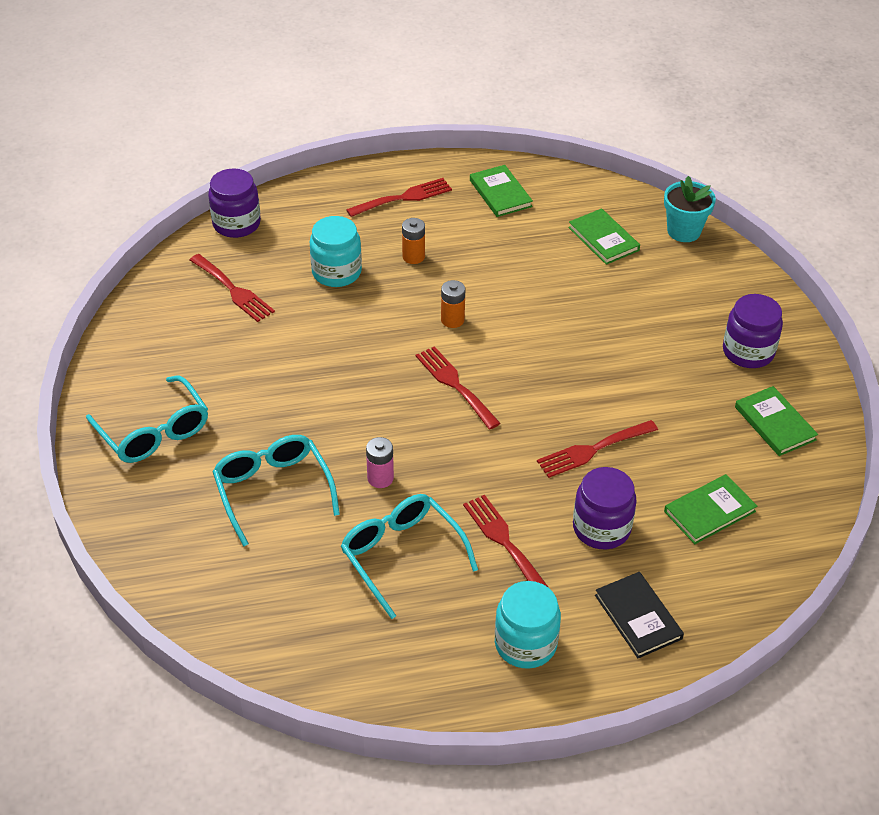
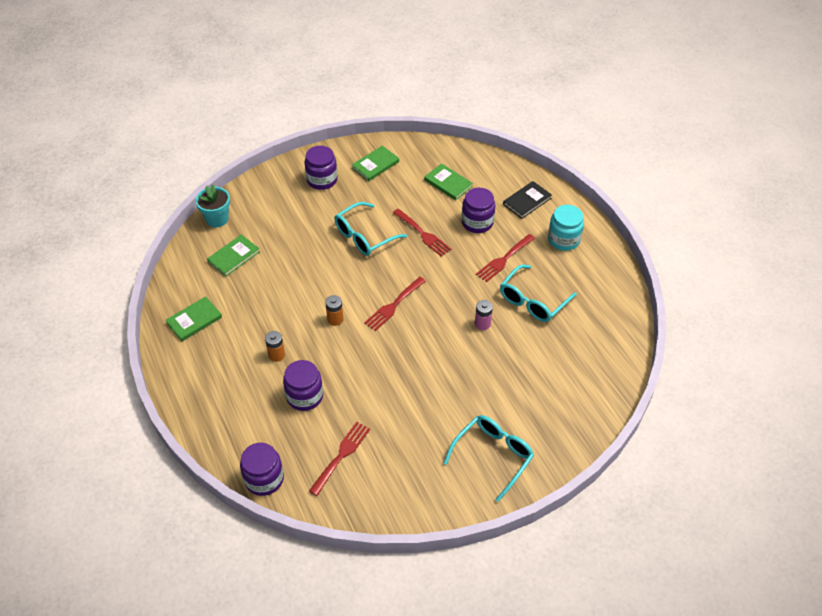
camera: 105 degrees left, 5 degrees up
(273, 491) = (514, 374): turquoise glasses -> turquoise glasses (364, 236)
(336, 272) = (305, 396): turquoise jar -> purple jar
(404, 198) = (210, 377): red fork -> none

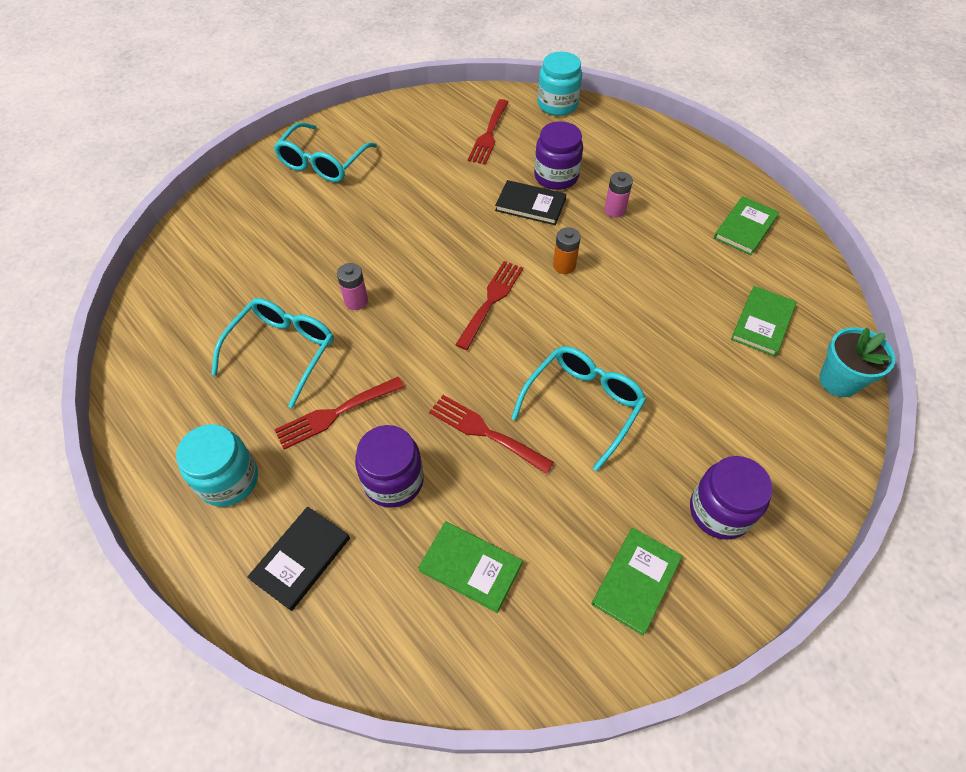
camera: 165 degrees right, 5 degrees up
(264, 479) = (557, 104): purple jar -> turquoise jar
(276, 355) = (614, 210): orange battery -> pink battery
(337, 373) = (530, 205): none -> black book
(504, 259) = (335, 414): red fork -> red fork turned 150 degrees counterclockwise

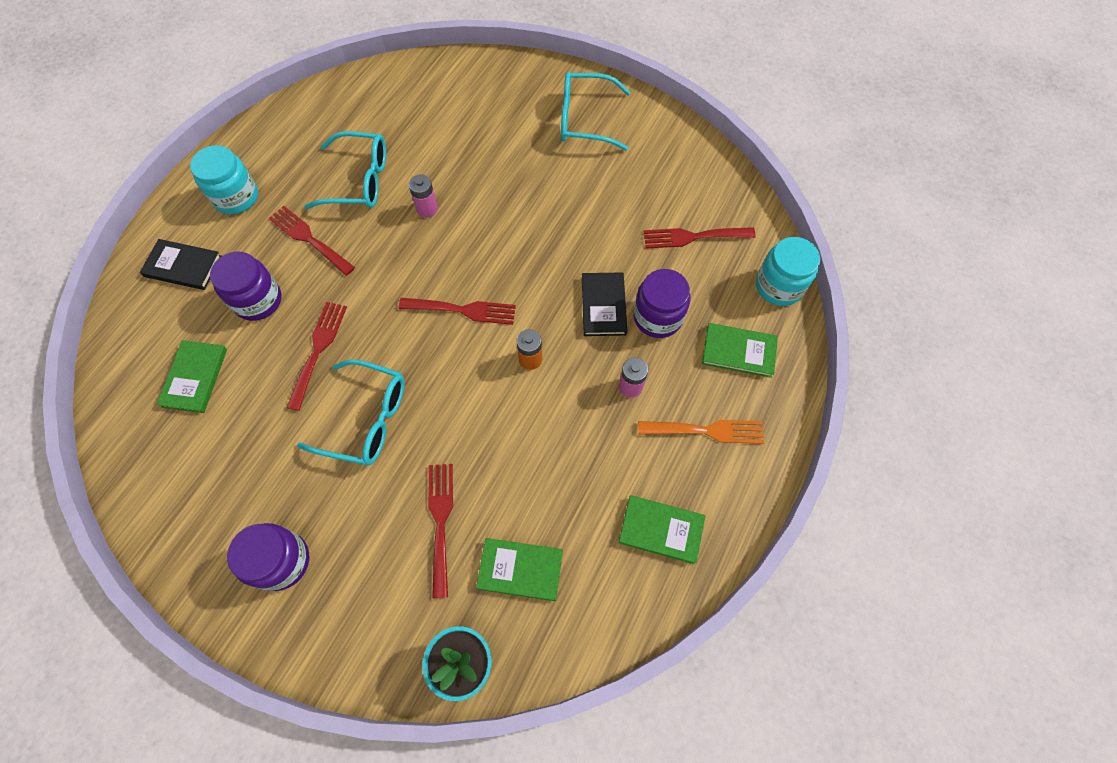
camera: 70 degrees right, 10 degrees up
(636, 581) = (203, 503): green book -> green book (738, 351)
(668, 179) = (706, 430): none -> orange fork
(706, 368) = (440, 521): none -> red fork

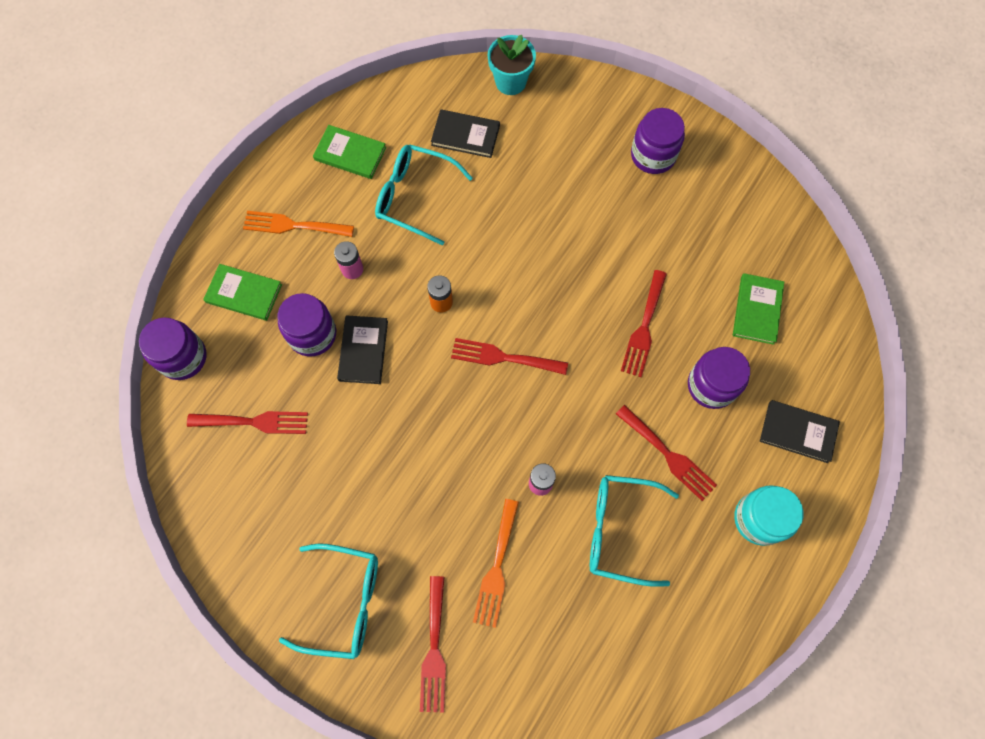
camera: 175 degrees left, 5 degrees up
(366, 419) = (594, 259): turquoise glasses -> turquoise glasses (415, 197)
(440, 521) = (527, 173): red fork -> red fork (434, 650)
(463, 149) = (496, 568): none -> orange fork
(520, 569) = (465, 135): green book -> black book
(779, 286) = (182, 357): turquoise jar -> purple jar

